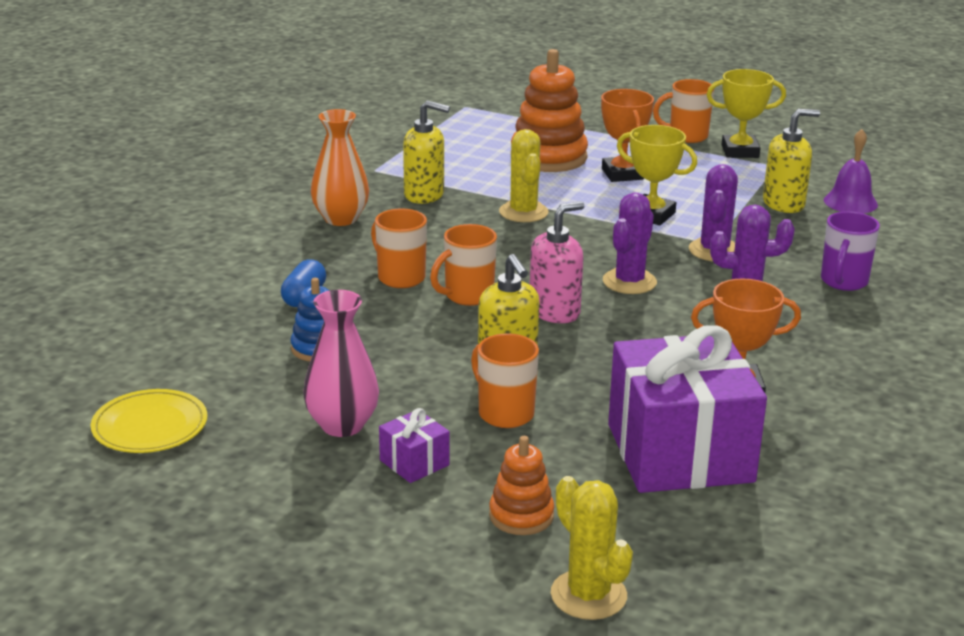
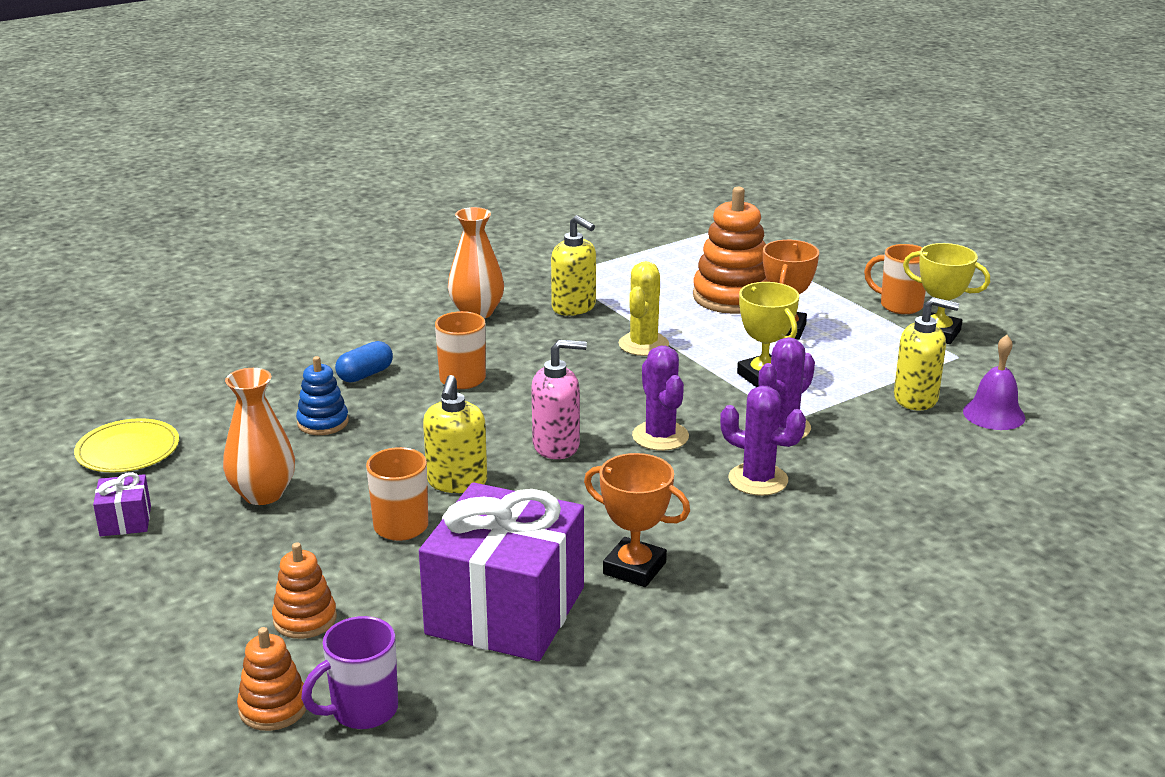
camera: 30 degrees right, 0 degrees up
(342, 425) = (263, 494): pink vase -> orange vase
(414, 463) = (278, 544): purple gift -> purple gift (125, 521)
(467, 296) = (498, 410): orange mug -> none
(588, 595) = (273, 708): yellow cactus -> orange stacking toy
(629, 282) = (660, 436): purple cactus -> purple cactus turned 75 degrees counterclockwise
(843, 282) = (878, 495): purple mug -> purple mug (362, 711)

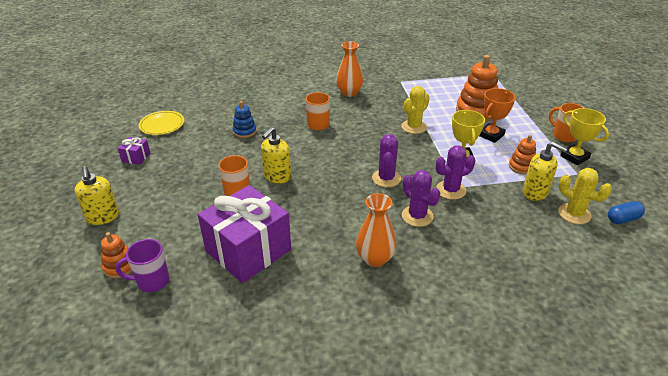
camera: 25 degrees right, 10 degrees up
(263, 494) = (195, 160): orange vase -> orange vase (375, 258)
(305, 619) = (165, 226): orange stacking toy -> orange stacking toy (521, 166)
(365, 375) = (279, 112): blue capsule -> blue capsule (623, 219)
(556, 446) = (334, 170): pink soap dispenser -> none
(574, 307) = (395, 100): yellow soap dispenser -> yellow soap dispenser (103, 217)
(634, 568) = (322, 247): orange trophy -> none
(994, 414) = (574, 214): purple bell -> yellow cactus

